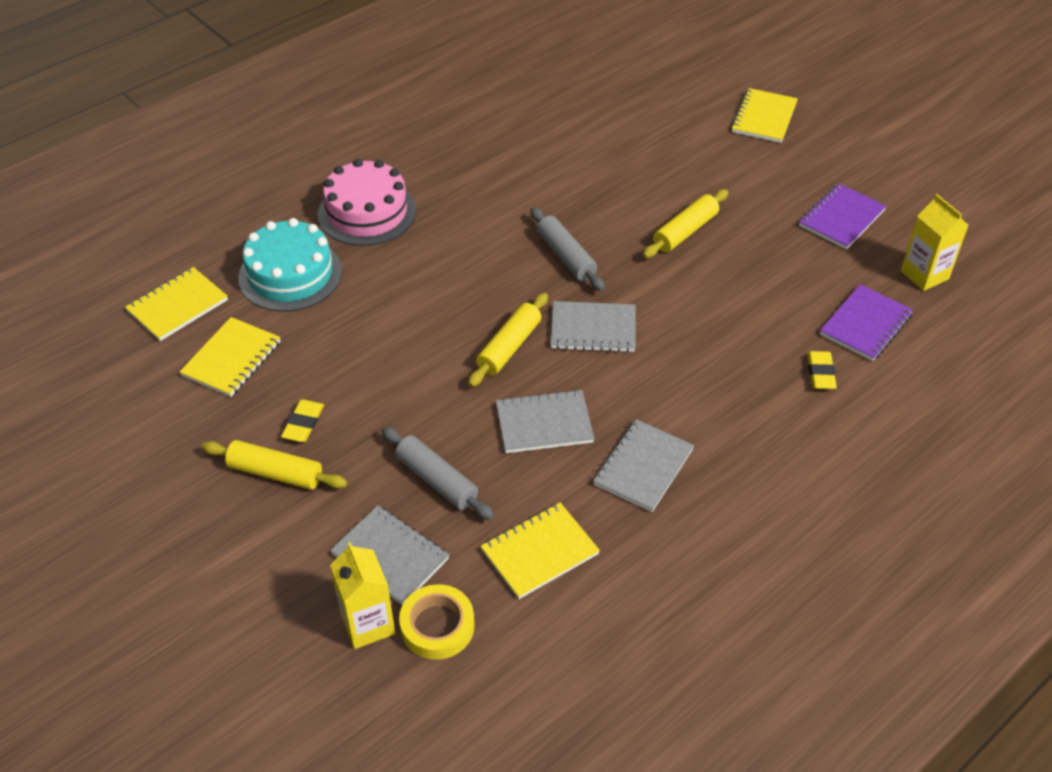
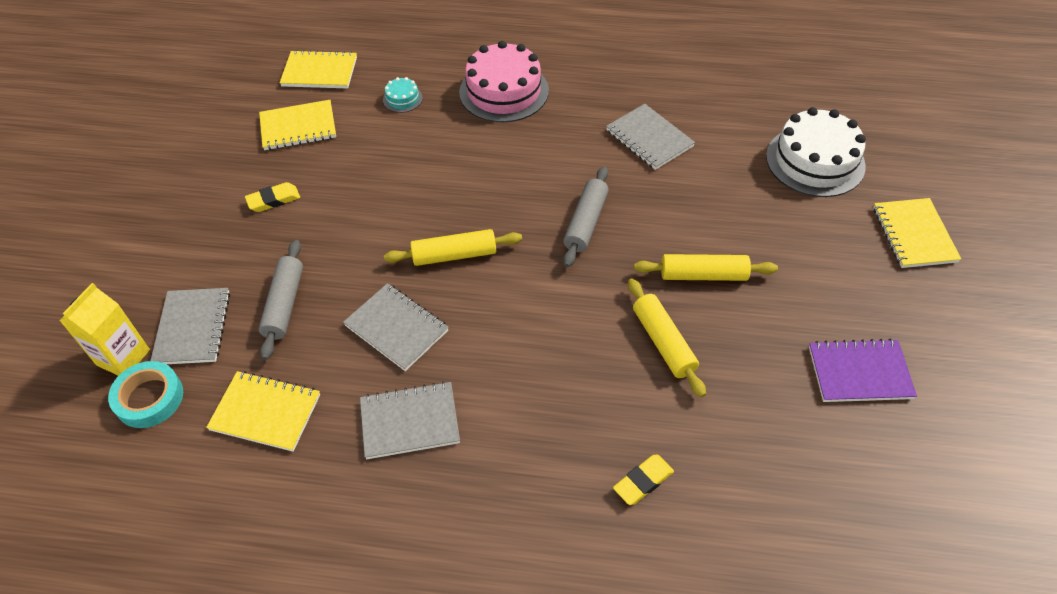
camera: 50 degrees right, 5 degrees up
(275, 473) = (218, 217): yellow rolling pin -> yellow rolling pin (663, 342)
(290, 274) = (402, 99): turquoise cake -> turquoise cake, size x0.44
(437, 626) = (149, 398): yellow tape -> turquoise tape
(593, 329) = (526, 291): grey notebook -> grey notebook (649, 138)
(650, 112) = (815, 161): none -> white cake
(764, 118) = (914, 235): yellow notebook -> yellow notebook turned 75 degrees counterclockwise
(865, 325) = (743, 479): purple notebook -> none
(924, 275) = (867, 487): yellow carton -> none

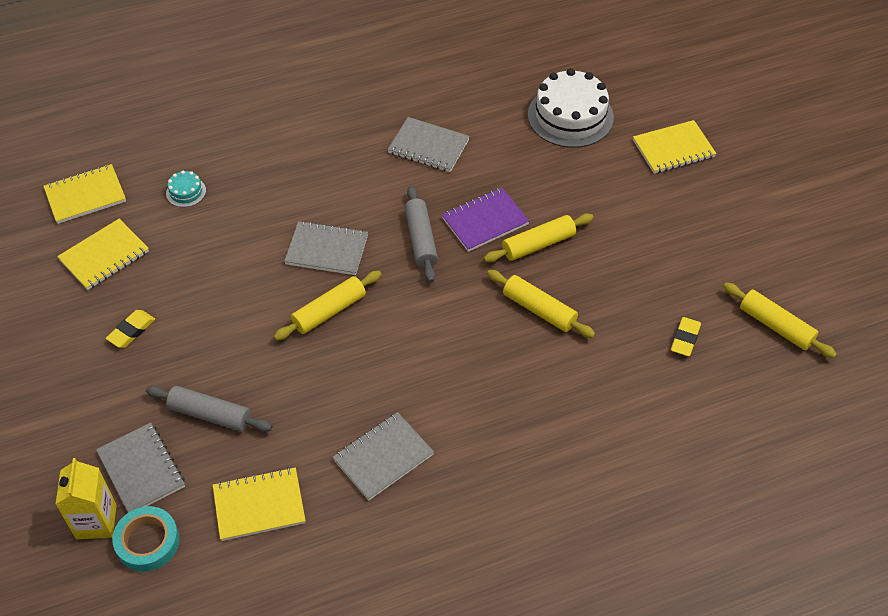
camera: 30 degrees left, 0 degrees up
(284, 304) = (210, 414): grey rolling pin -> grey rolling pin turned 45 degrees counterclockwise
(396, 328) = (322, 391): grey notebook -> grey notebook (327, 250)
(504, 91) = (275, 150): pink cake -> none
(643, 481) = (585, 418): yellow eraser -> yellow eraser (685, 339)
(859, 373) = (689, 271): purple notebook -> purple notebook (485, 221)
(914, 235) = (673, 149): yellow notebook -> yellow notebook turned 75 degrees counterclockwise
(934, 481) = (776, 326): none -> yellow rolling pin

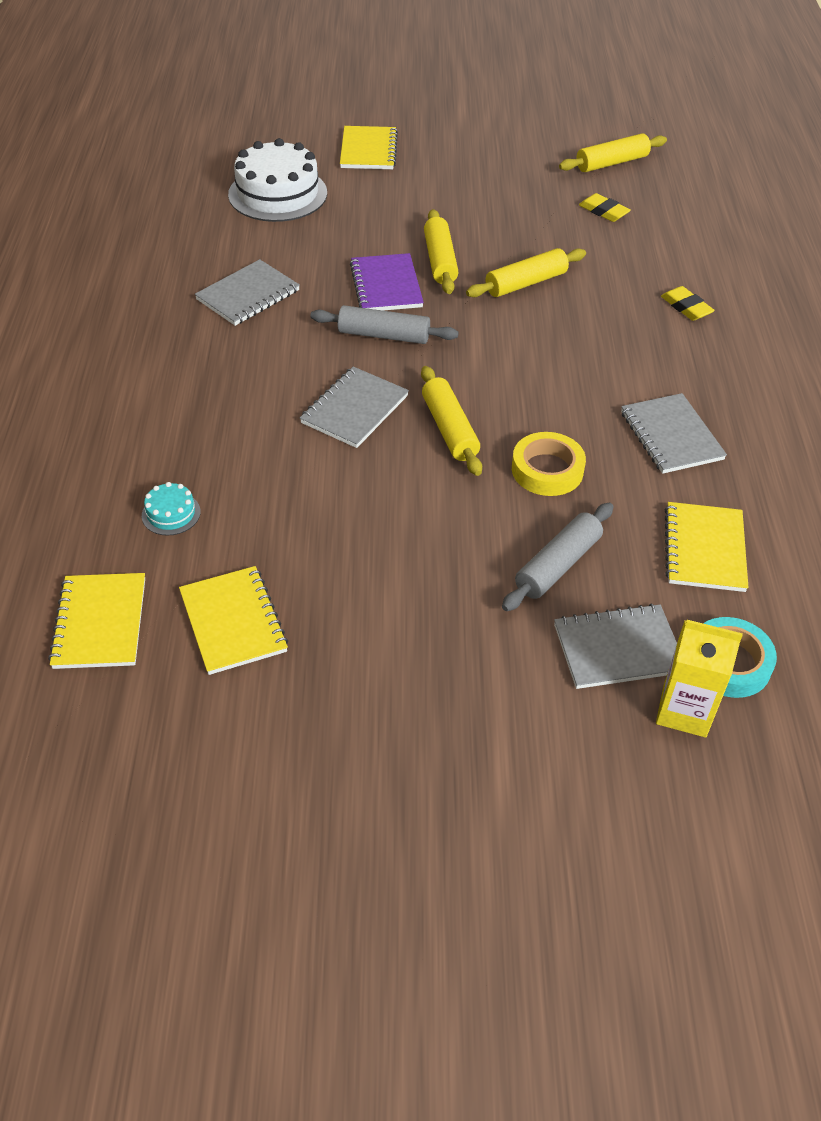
camera: 70 degrees left, 5 degrees down
(131, 331) = (386, 617): yellow eraser -> yellow eraser (686, 307)
(308, 383) = (547, 470): none -> yellow tape

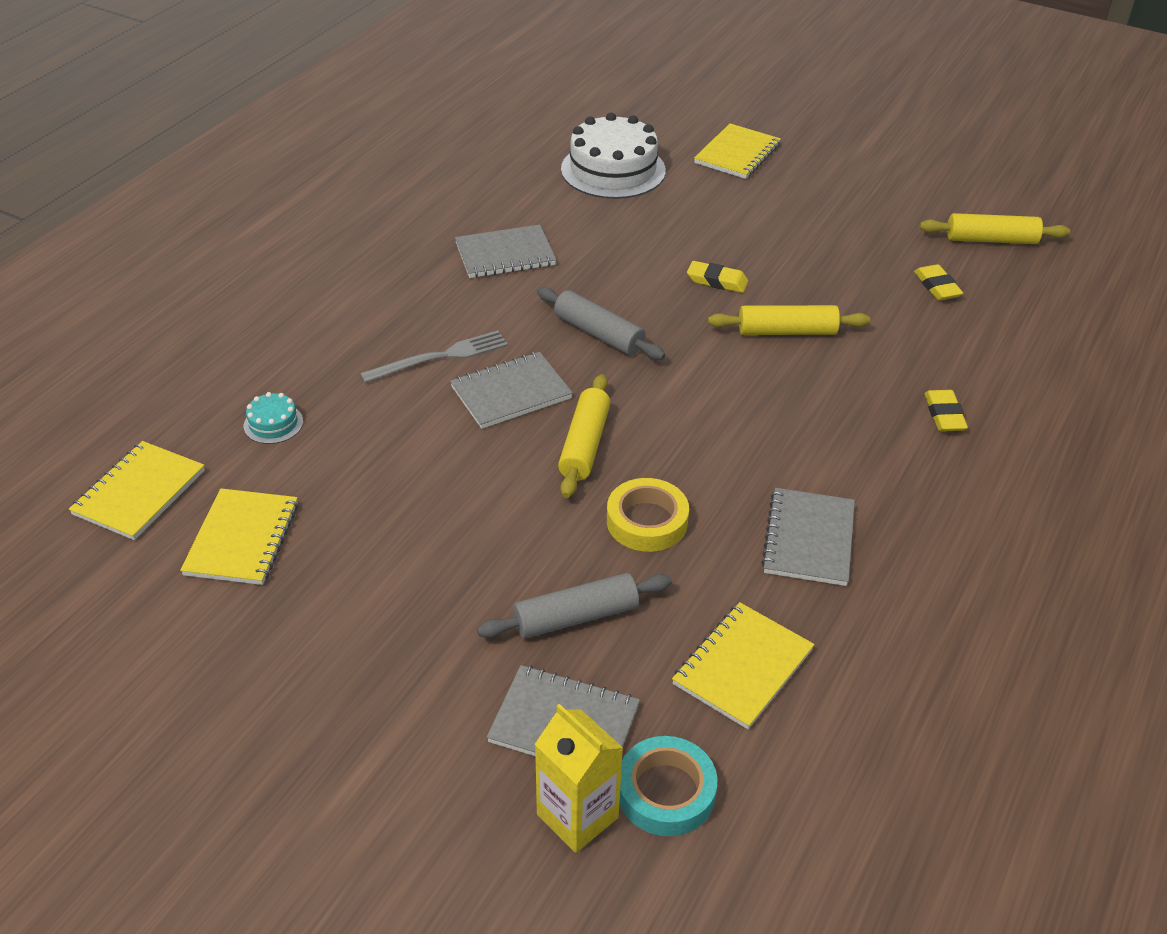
camera: 30 degrees right, 5 degrees down
(269, 402) = (440, 357): none -> grey fork
(386, 285) = (642, 288): purple notebook -> none
(440, 260) = (717, 281): yellow rolling pin -> yellow eraser

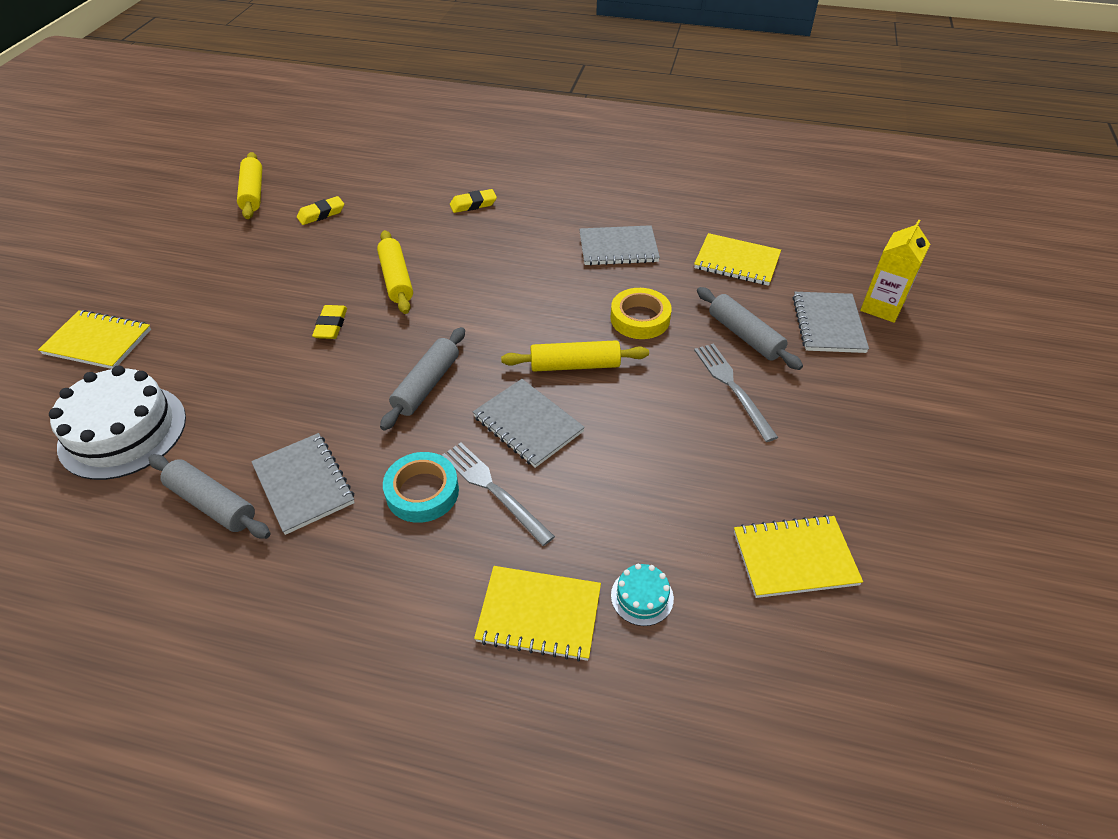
camera: 105 degrees left, 5 degrees up
(139, 493) = (791, 678): yellow notebook -> yellow notebook (539, 614)
(489, 571) = (732, 387): none -> grey fork
(509, 211) = (212, 504): none -> grey rolling pin
(666, 792) = (840, 278): turquoise tape -> turquoise tape (422, 492)

